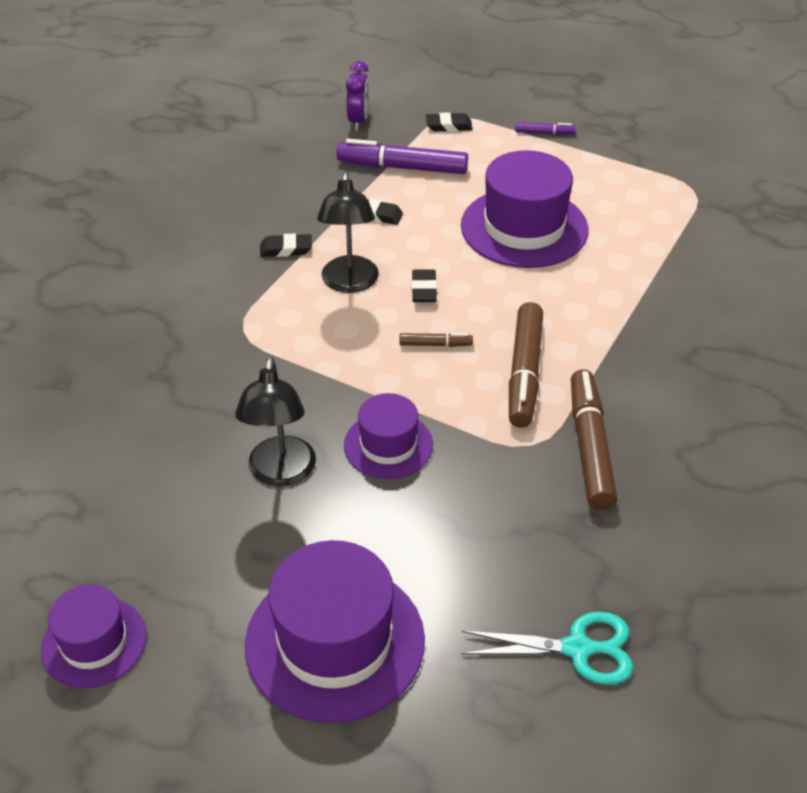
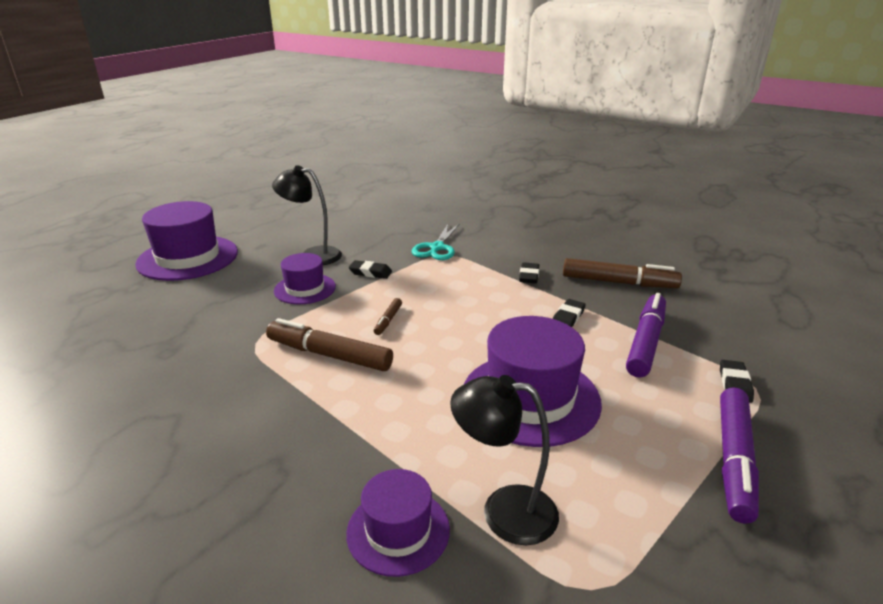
camera: 105 degrees right, 15 degrees down
(94, 642) = (253, 210): purple hat -> purple hat (398, 531)
(349, 283) = (478, 295): black lamp -> black lamp (504, 511)
(358, 121) = (731, 329): purple clock -> none
(424, 289) = (456, 325): black eraser -> black eraser (370, 272)
(544, 133) = (734, 460): purple marker -> purple marker, size x2.12
(578, 648) = (88, 325): turquoise scissors -> turquoise scissors (437, 248)
(589, 447) = (228, 368): brown marker -> brown marker (619, 282)

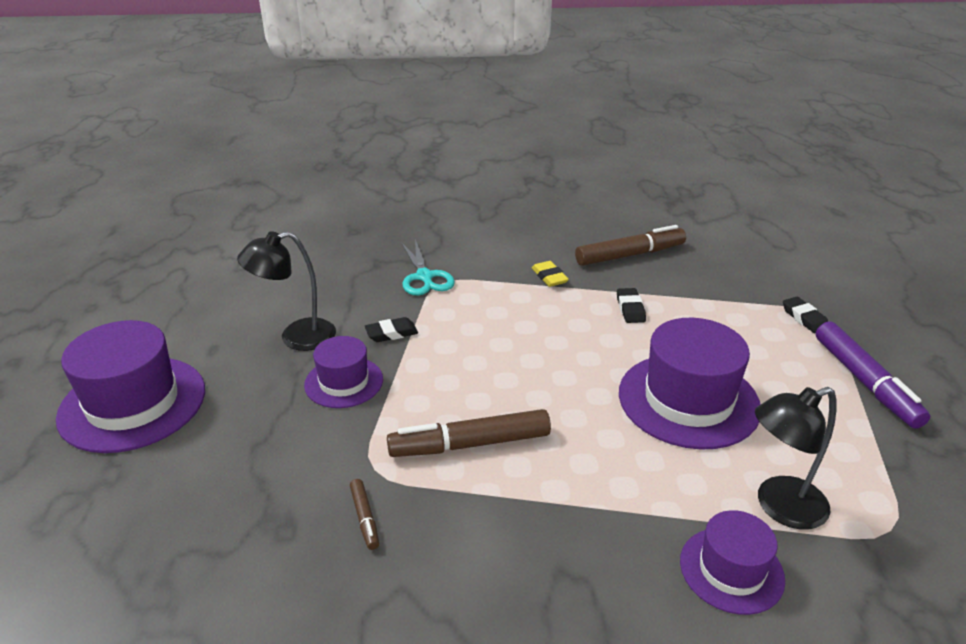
camera: 35 degrees left, 5 degrees up
(388, 320) = (479, 380): brown marker -> brown marker (365, 518)
(529, 276) = (549, 277): black eraser -> yellow eraser
(645, 342) = (711, 307): purple marker -> none

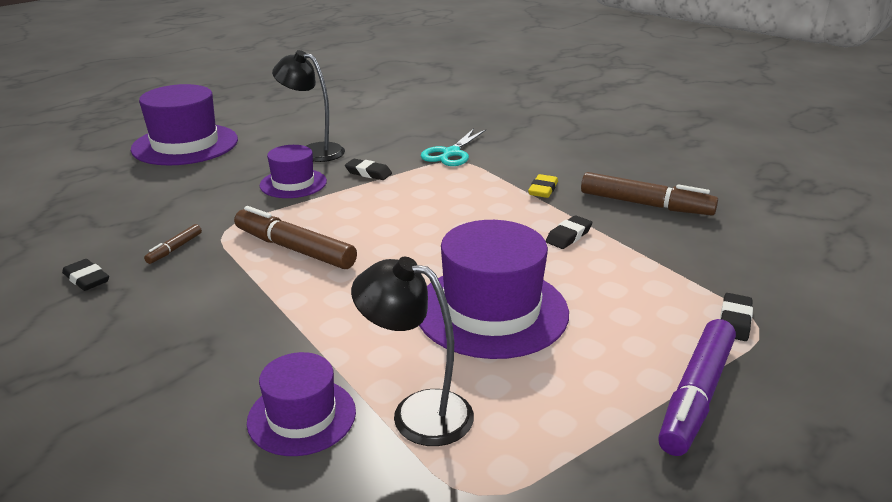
camera: 45 degrees right, 5 degrees down
(341, 610) = (86, 279): none -> black eraser

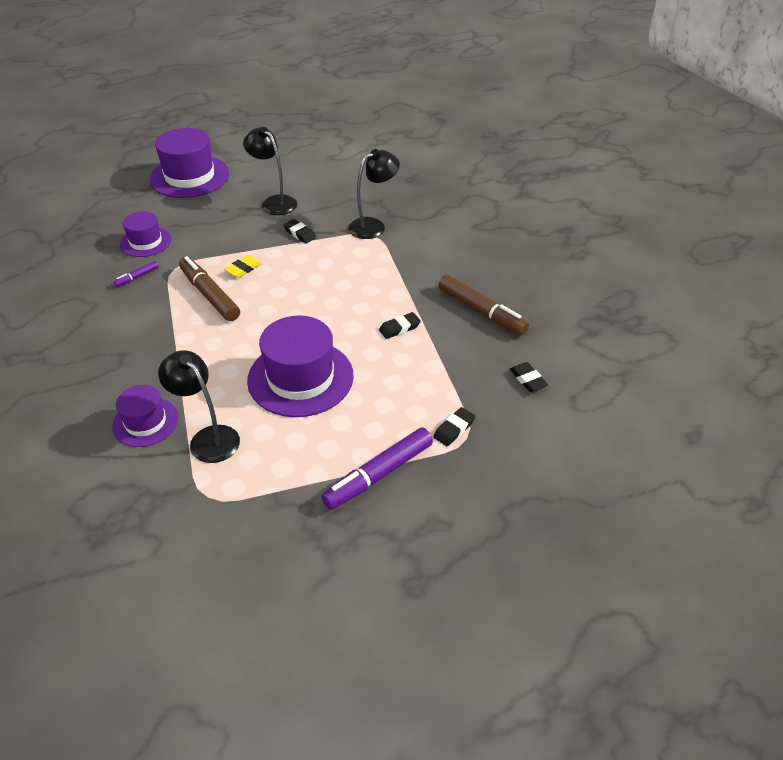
camera: 20 degrees right, 15 degrees up
(86, 279) = (76, 290): black eraser -> black eraser (528, 379)
(175, 249) = (137, 277): brown marker -> purple marker
(293, 183) = (242, 233): purple hat -> purple hat (146, 242)
(451, 153) = (373, 226): turquoise scissors -> black lamp
(543, 190) = (415, 279): yellow eraser -> yellow eraser (243, 269)

